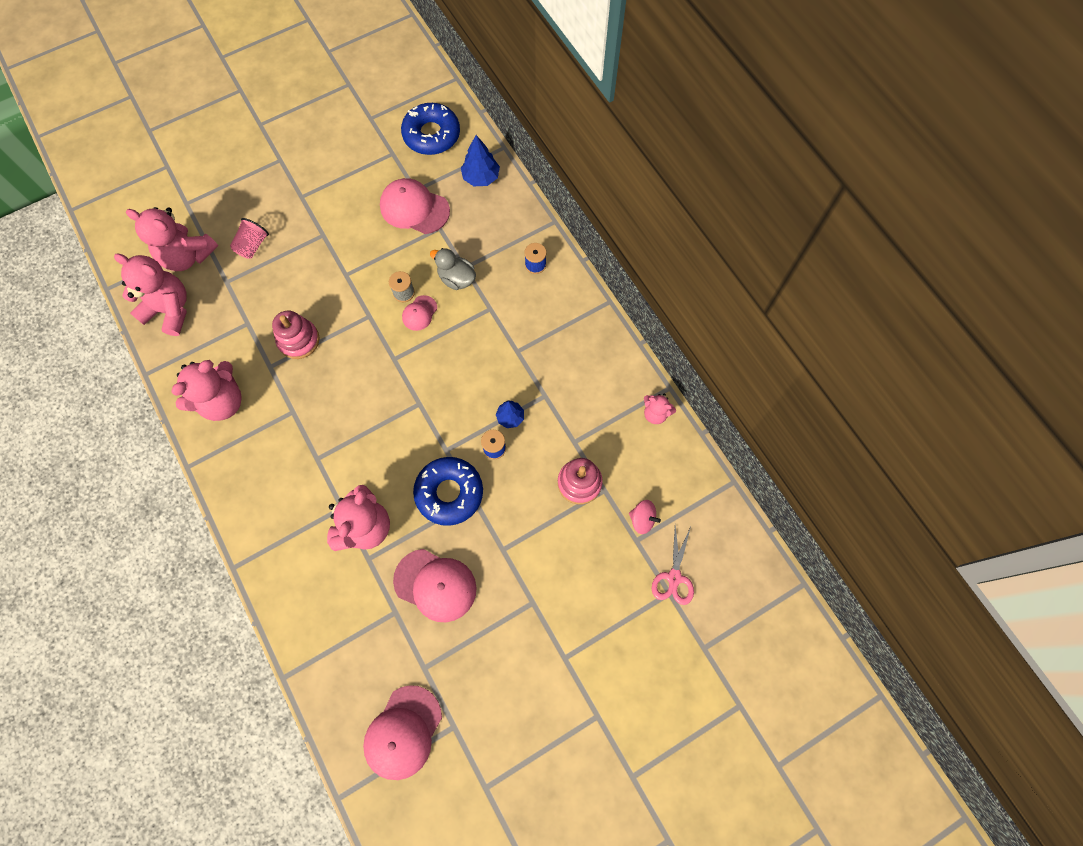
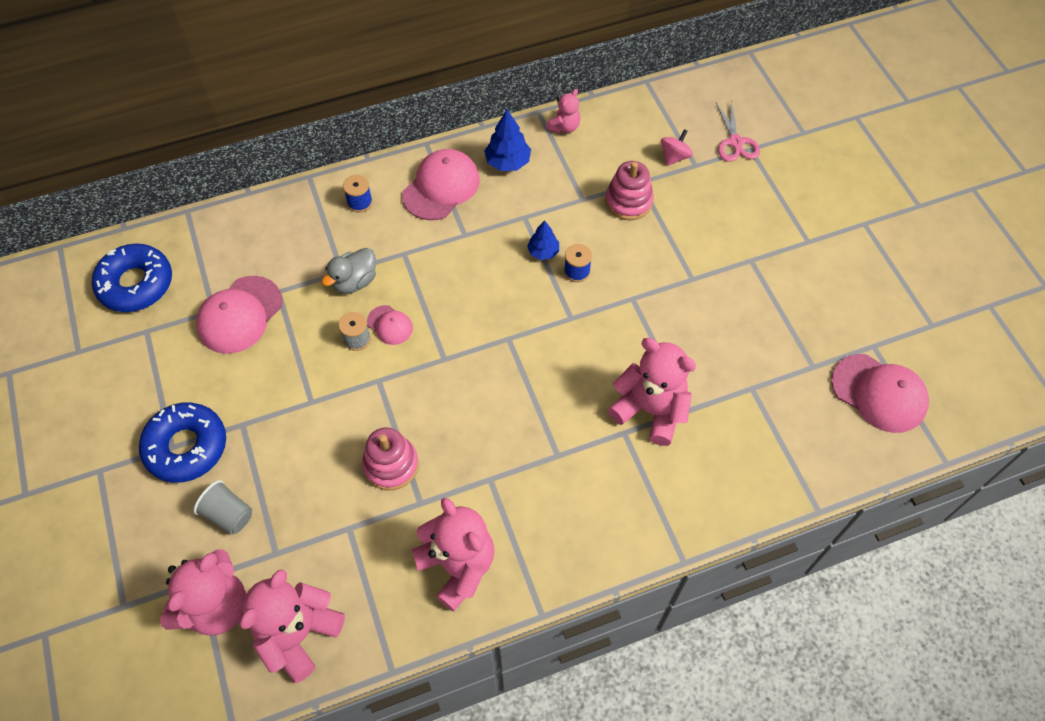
camera: 80 degrees left, 10 degrees down
(252, 245) = (229, 515): pink cup -> grey cup
(435, 585) = (725, 346): pink cap -> pink cap (441, 187)
(449, 493) = (622, 320): blue donut -> blue donut (186, 447)
(481, 177) = (221, 239): blue tree -> blue tree (508, 162)
(674, 577) = (735, 142): pink scissors -> pink scissors turned 60 degrees clockwise

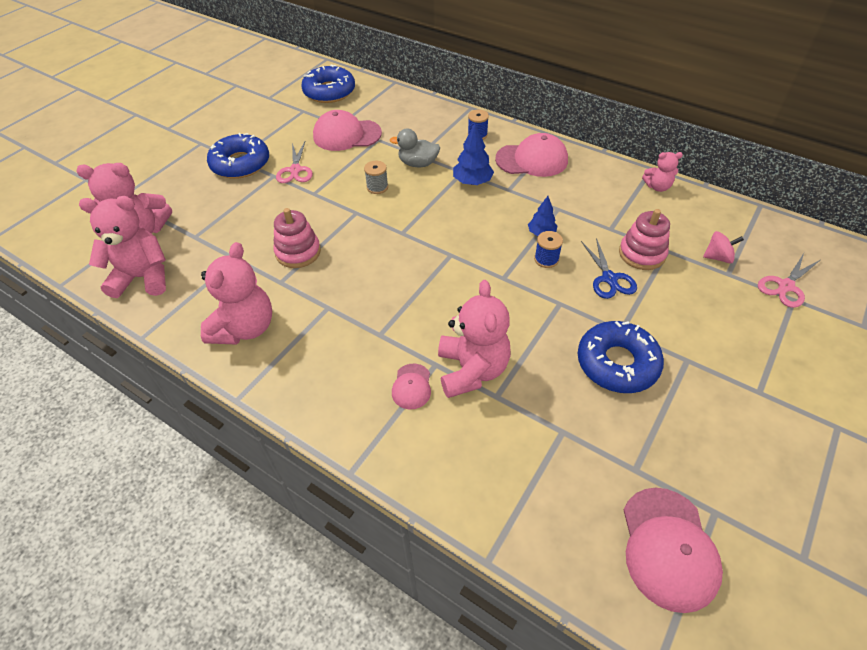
camera: 55 degrees right, 10 degrees down
(229, 515) = (207, 203): grey cup -> none
(254, 398) = (295, 170): none -> pink scissors
(390, 325) = (402, 195): pink cap -> pink cap (412, 386)
(508, 162) = (591, 177): blue tree -> blue tree (472, 182)
(635, 244) = (609, 279): none -> blue scissors
(720, 306) = (617, 363): none -> blue donut

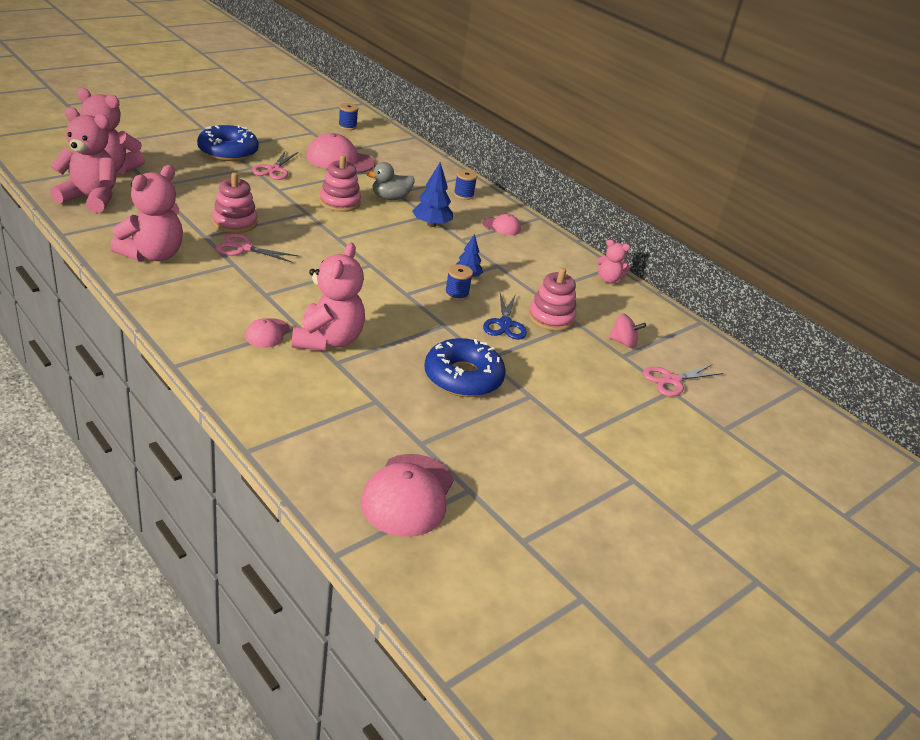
camera: 10 degrees right, 15 degrees down
(325, 282) = (243, 248): none -> pink scissors
(329, 92) = (347, 126): blue donut -> blue spool
(377, 187) = (339, 202): grey spool -> pink stacking toy
(418, 164) = (390, 198): grey duck -> grey duck turned 45 degrees counterclockwise
(532, 160) = (501, 226): pink cap -> pink cap, size x0.53

